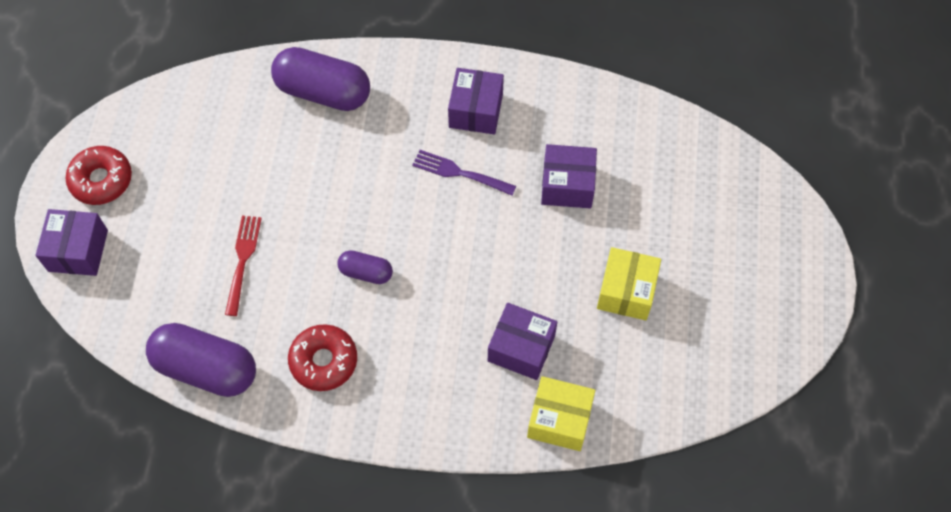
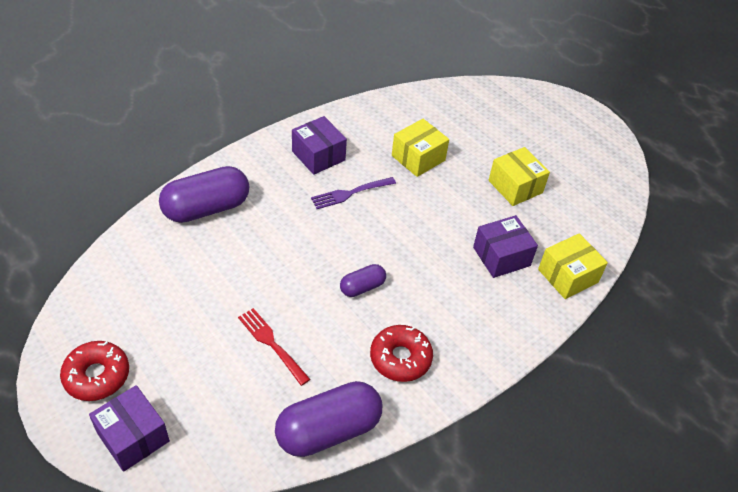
camera: 50 degrees left, 15 degrees down
(567, 185) = (418, 158): purple box -> yellow box

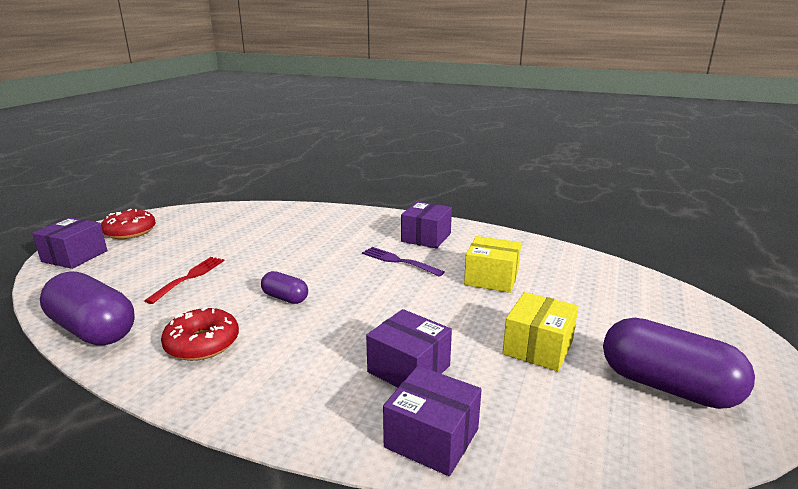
camera: 65 degrees right, 25 degrees down
(206, 208) = (316, 218): purple capsule -> purple capsule (667, 386)
(567, 276) = (431, 438): yellow box -> purple box

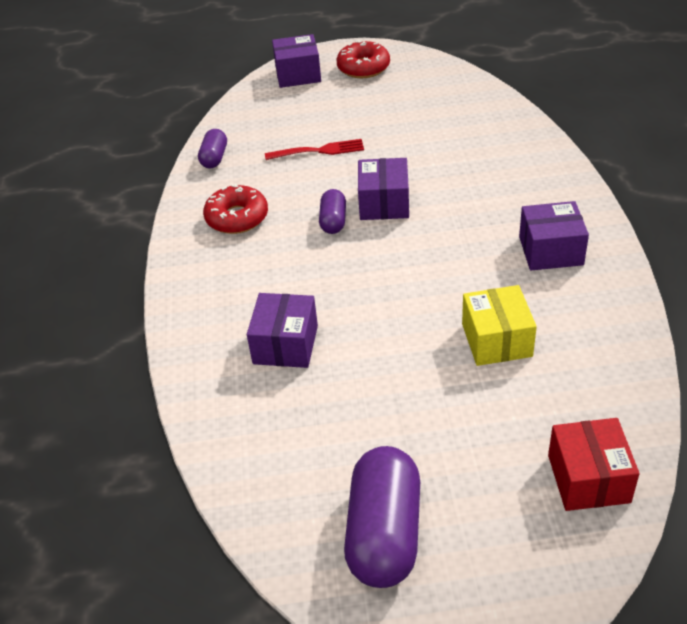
camera: 65 degrees right, 20 degrees up
(93, 330) = (214, 158): purple capsule -> purple capsule, size x0.52
(399, 261) = (470, 256): purple fork -> none
(431, 438) = (211, 392): purple box -> purple box (384, 203)
(538, 347) = (382, 418): yellow box -> none
(638, 290) = (588, 478): none -> red box

